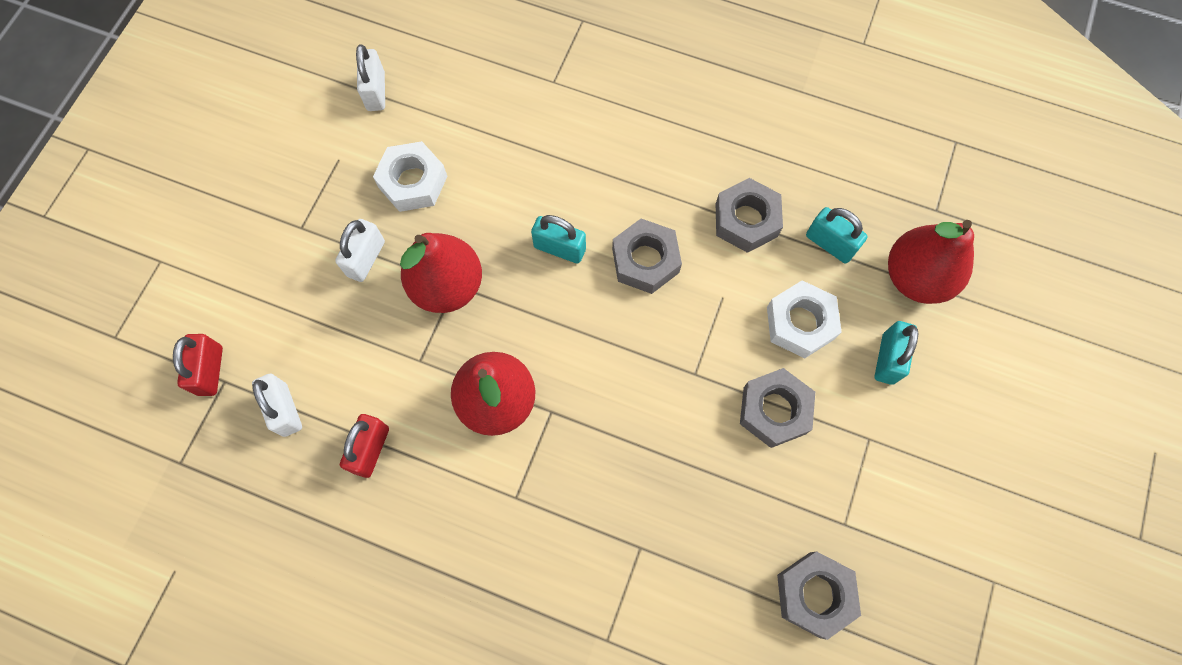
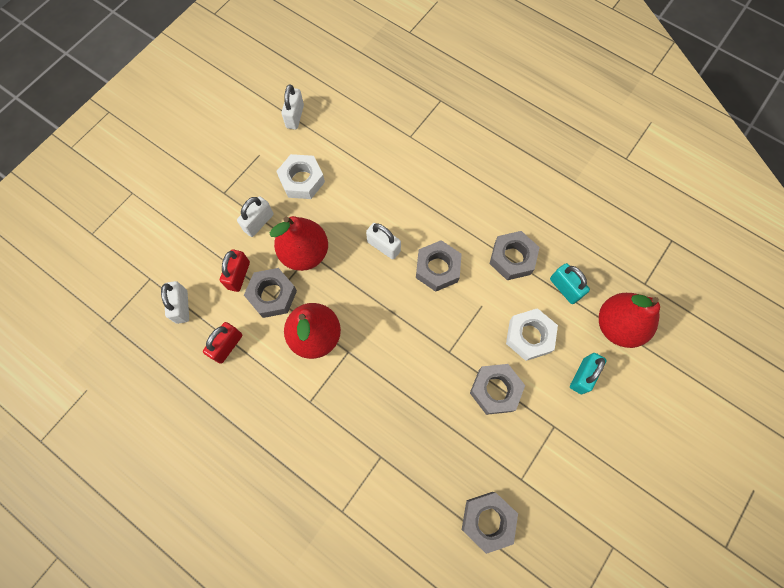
camera: 15 degrees right, 0 degrees up
(210, 370) = (143, 269): red padlock -> red padlock (239, 275)
(416, 359) = (272, 295): none -> grey nut
(559, 248) = (383, 246): turquoise padlock -> white padlock

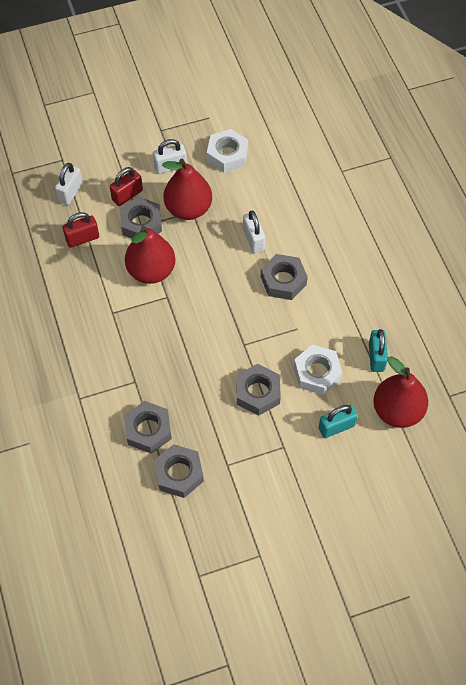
camera: 35 degrees right, 10 degrees down
(295, 116) = (259, 104): white padlock -> none
(512, 258) = (351, 309): grey nut -> grey nut (148, 430)

